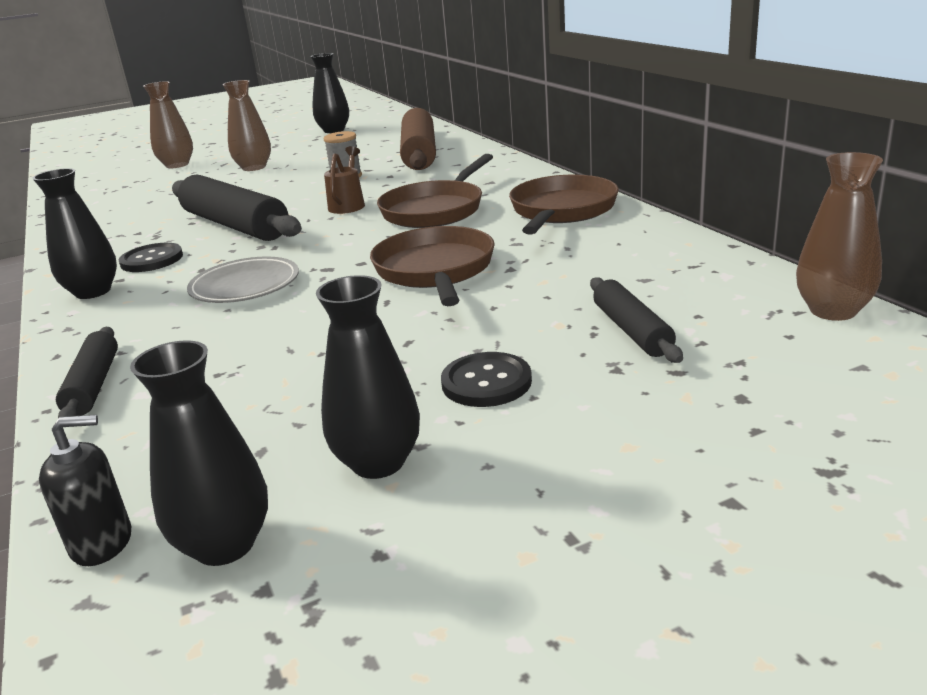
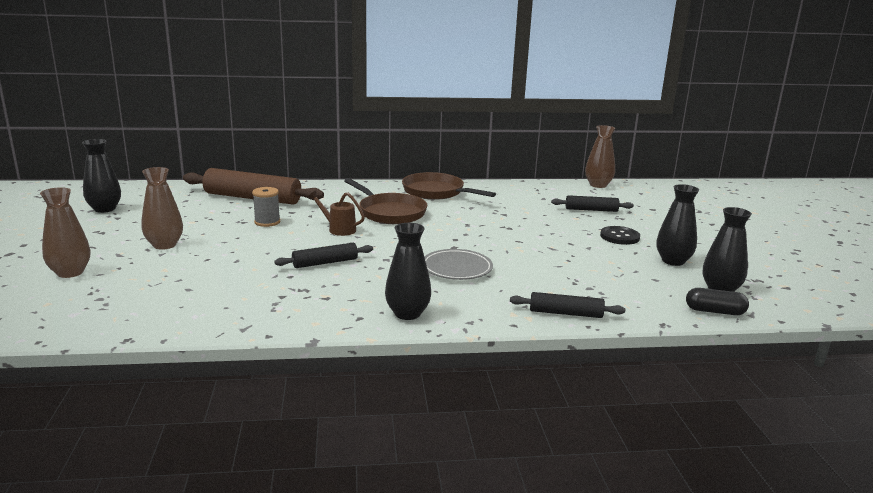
camera: 75 degrees left, 5 degrees down
(102, 542) = (714, 311): black soap dispenser -> black capsule
(152, 260) = (363, 292): black button -> none
(235, 225) = (325, 263): black rolling pin -> black rolling pin, size x0.53
(435, 271) = (489, 226): brown pan -> none

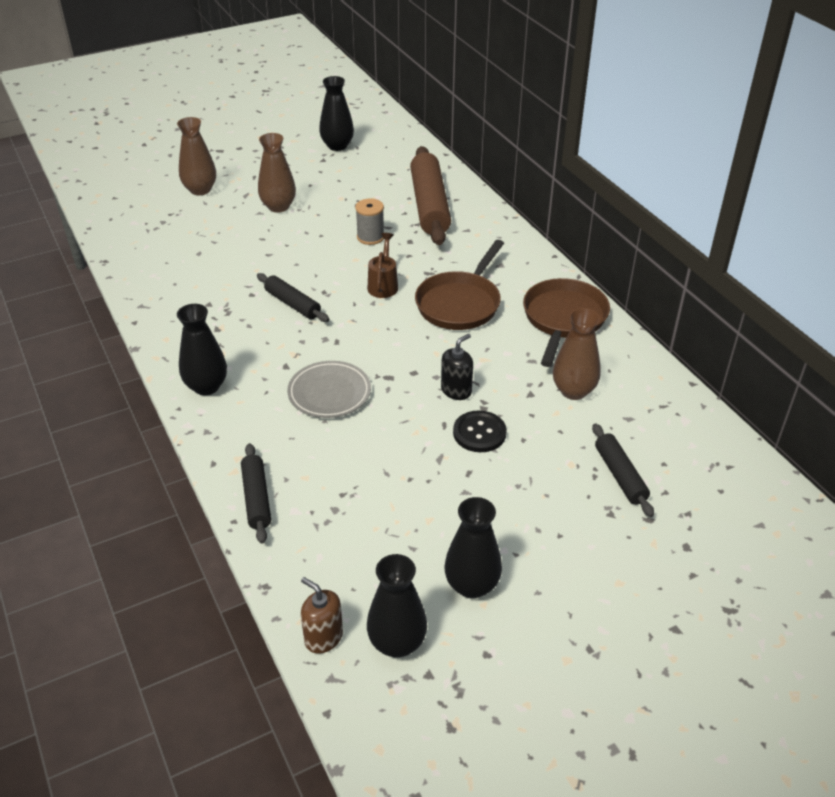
camera: 70 degrees right, 20 degrees up
(485, 231) = (456, 390): none -> black soap dispenser
(598, 185) = (751, 468): brown vase -> brown vase (573, 391)
(619, 237) = (528, 519): black button -> black button (479, 433)
(714, 311) = (323, 637): black capsule -> brown soap dispenser

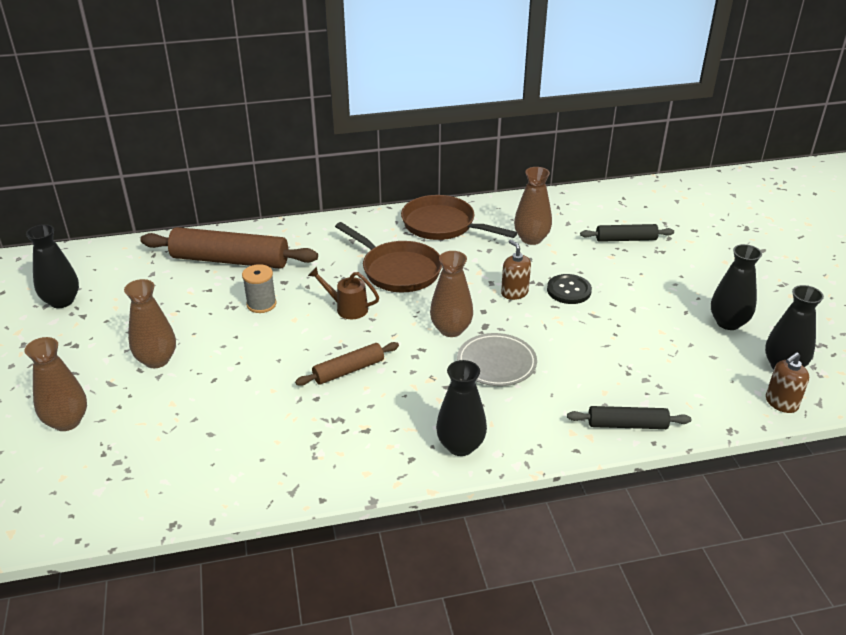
camera: 75 degrees left, 5 degrees down
(293, 304) = (348, 370): black rolling pin -> brown rolling pin
(374, 355) = (451, 329): none -> brown vase
(456, 390) = (514, 293): black soap dispenser -> brown soap dispenser

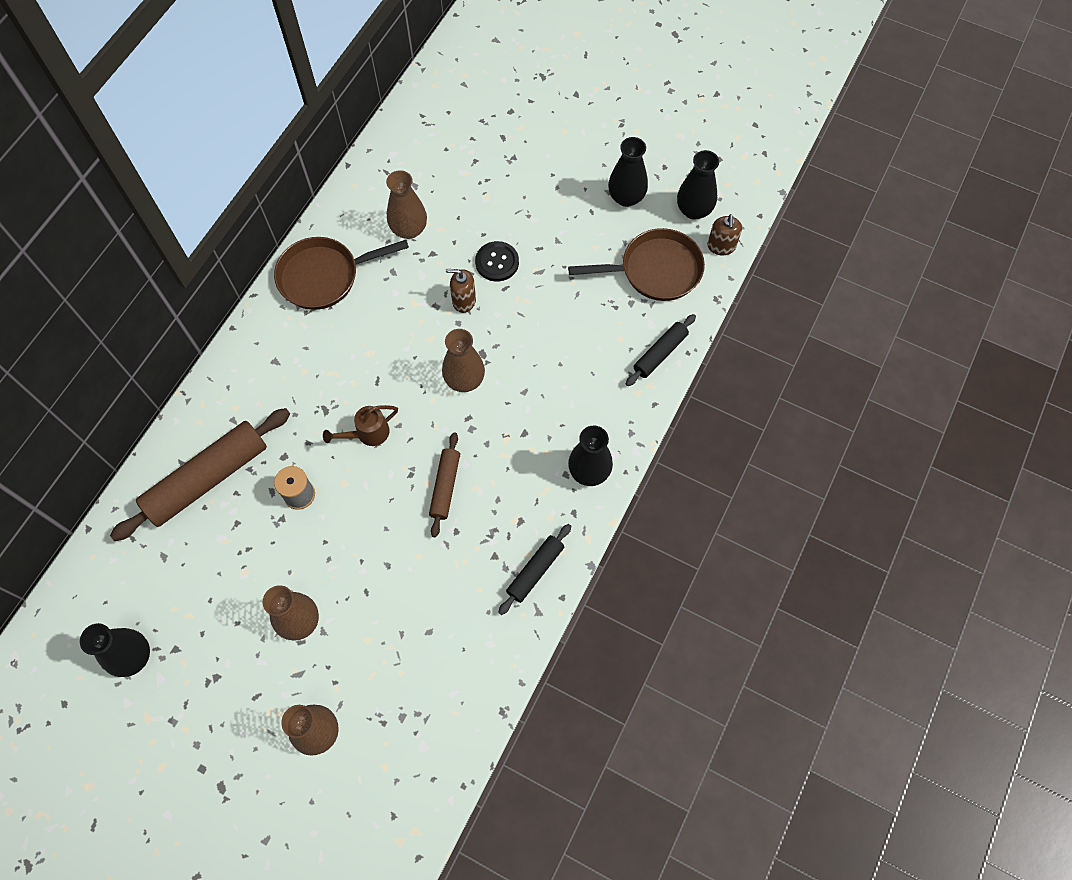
camera: 50 degrees left, 30 degrees up
(398, 270) = (354, 359): brown pan -> brown pan (655, 270)
(496, 363) = (530, 381): grey plate -> none
(626, 239) = (475, 167): black rolling pin -> black rolling pin (535, 571)

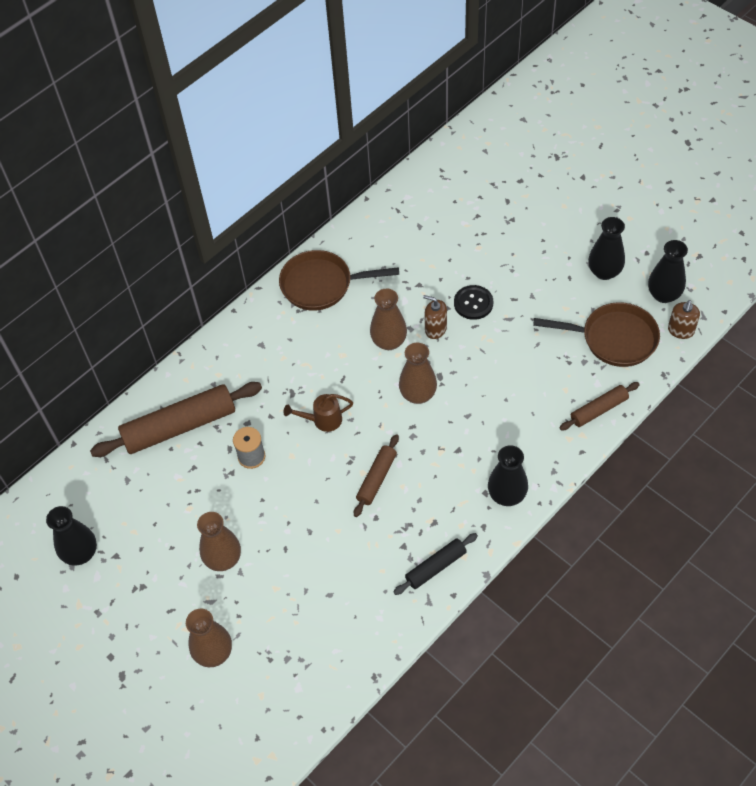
camera: 20 degrees right, 10 degrees down
(409, 229) = (404, 261): brown vase -> brown vase (389, 342)
(660, 353) = (598, 410): black rolling pin -> brown rolling pin

